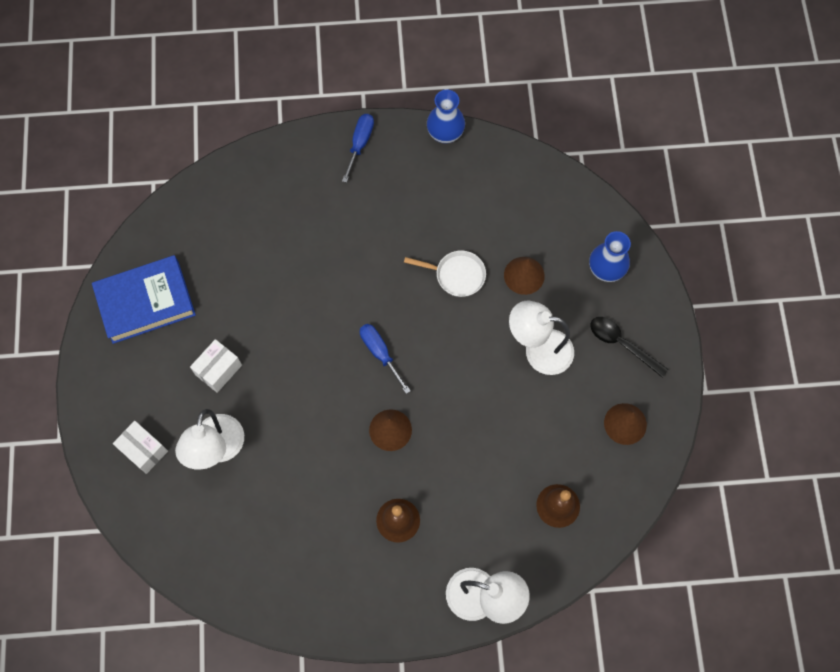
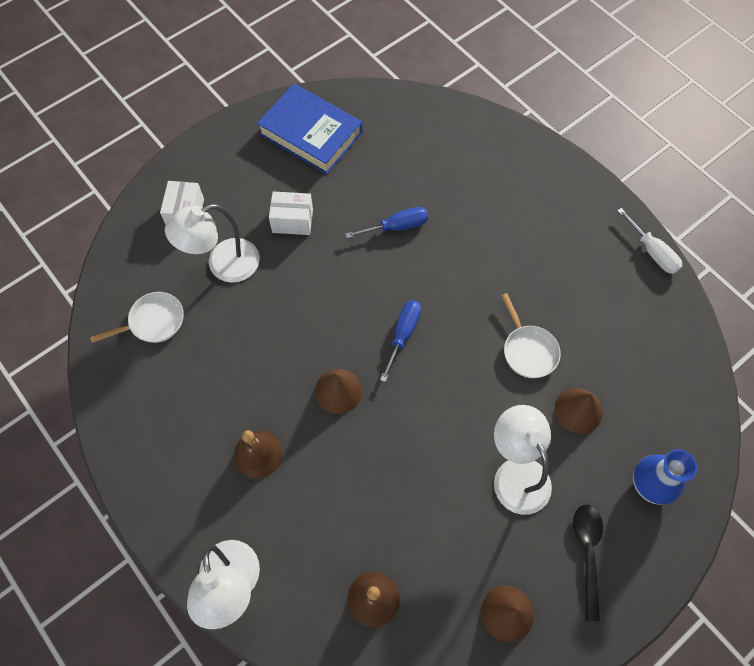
camera: 55 degrees right, 5 degrees down
(227, 535) = (153, 322): none -> white pan
(360, 144) = (580, 192): blue screwdriver -> blue screwdriver (397, 227)
(445, 134) = (652, 252): blue vase -> white screwdriver

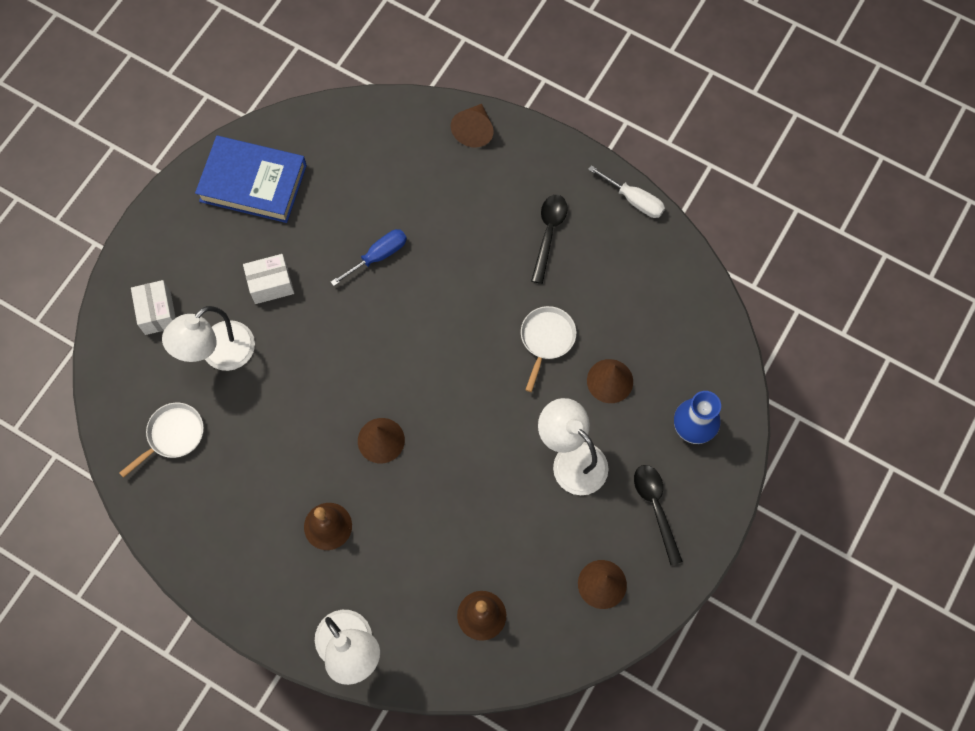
camera: 20 degrees left, 5 degrees up
(403, 335) = (423, 364): blue screwdriver -> none
(521, 148) = (474, 130): none -> brown cone
(528, 350) = (546, 339): white pan -> white pan turned 120 degrees counterclockwise
(561, 256) = (549, 233): none -> black spoon

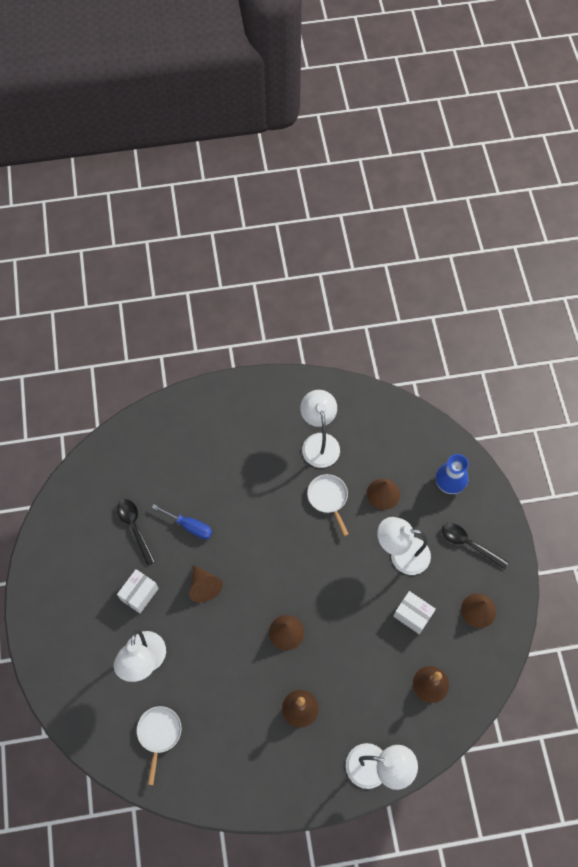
camera: 40 degrees left, 5 degrees down
(158, 313) = (83, 667): white box -> white box (412, 615)
(253, 183) = (74, 542): blue book -> none
(378, 256) = (190, 526): blue screwdriver -> blue screwdriver turned 105 degrees clockwise
(474, 130) = (182, 410): brown cone -> brown cone (204, 586)
(549, 233) = (277, 437): black spoon -> black spoon (134, 527)
(589, 273) = (319, 442): none -> white lamp
(634, 200) = (307, 382): white screwdriver -> none

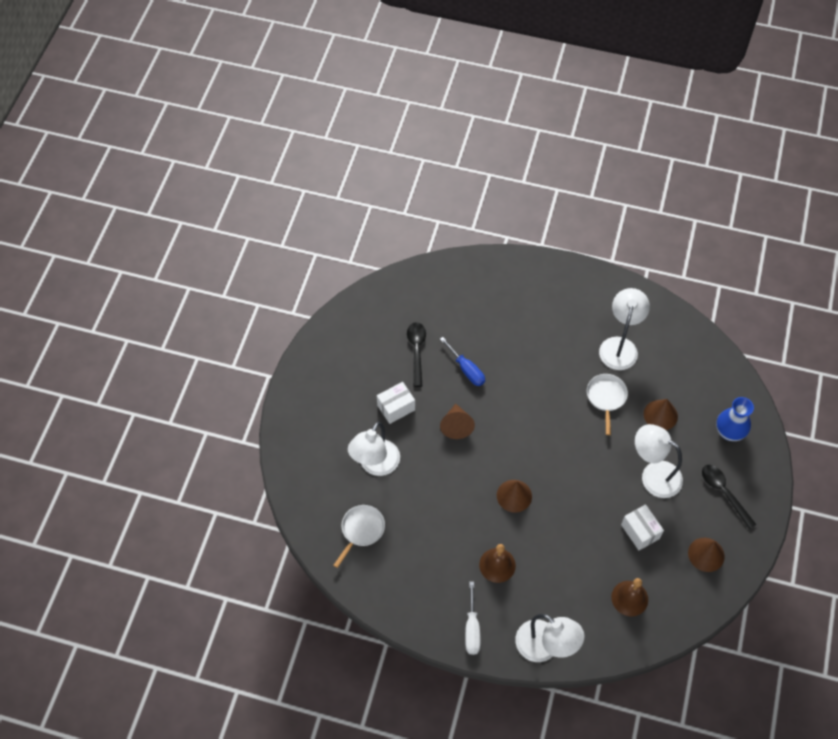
camera: 25 degrees right, 5 degrees down
(304, 783) = (472, 629): none -> white screwdriver

